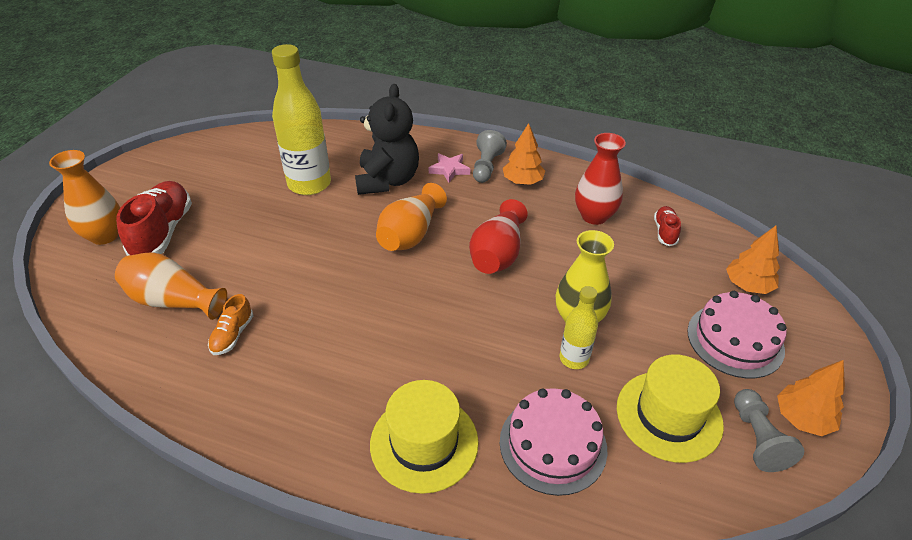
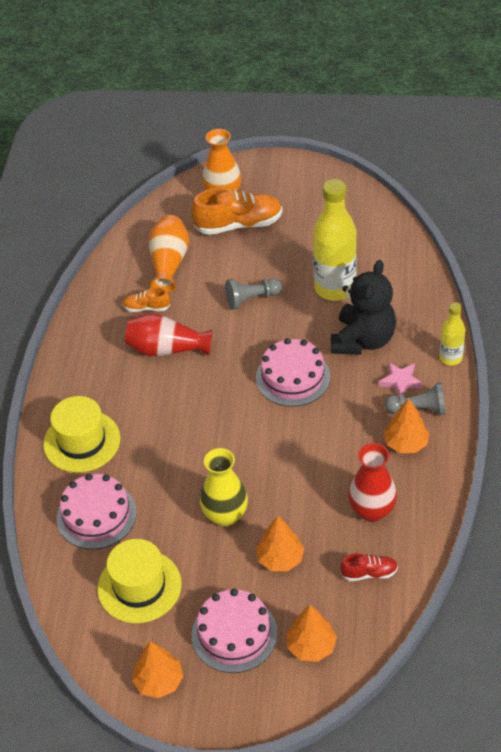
camera: 80 degrees right, 5 degrees up
(163, 232) = (238, 224): red shoe -> orange shoe
(387, 181) = (363, 340): black teddy bear -> black teddy bear turned 60 degrees counterclockwise
(410, 234) = (293, 377): orange vase -> pink cake
(497, 254) = (288, 444): red vase -> red vase (167, 349)
(574, 359) = (180, 517): yellow bottle -> yellow bottle (450, 358)
(642, 287) = (280, 559): none -> orange tree
(757, 438) = (131, 647): grey pawn -> grey pawn (252, 299)

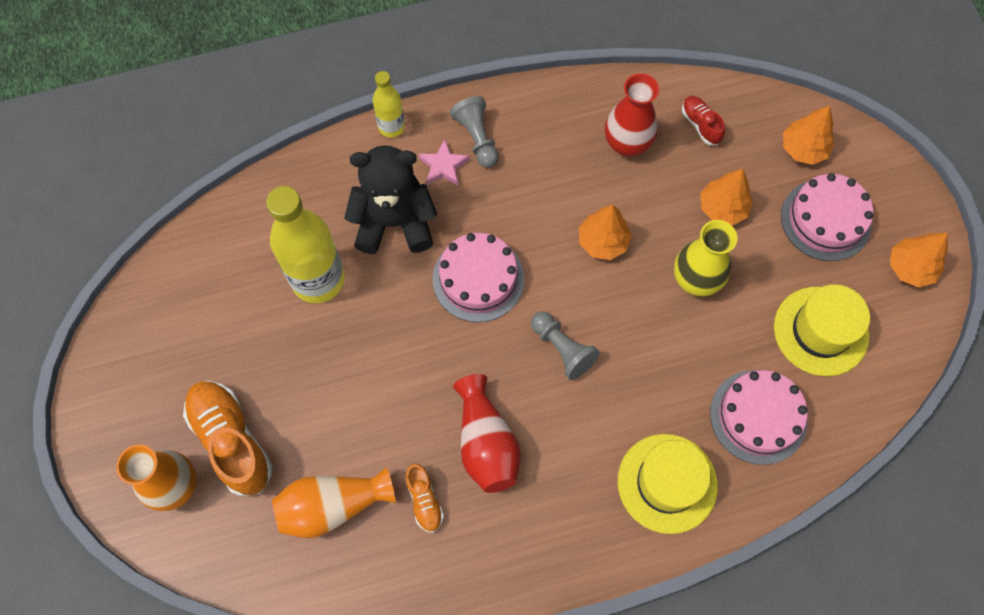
camera: 115 degrees left, 20 degrees up
(252, 299) = (367, 371): grey pawn -> grey pawn (562, 349)
(406, 443) = (528, 137): orange tree -> orange tree (602, 242)

